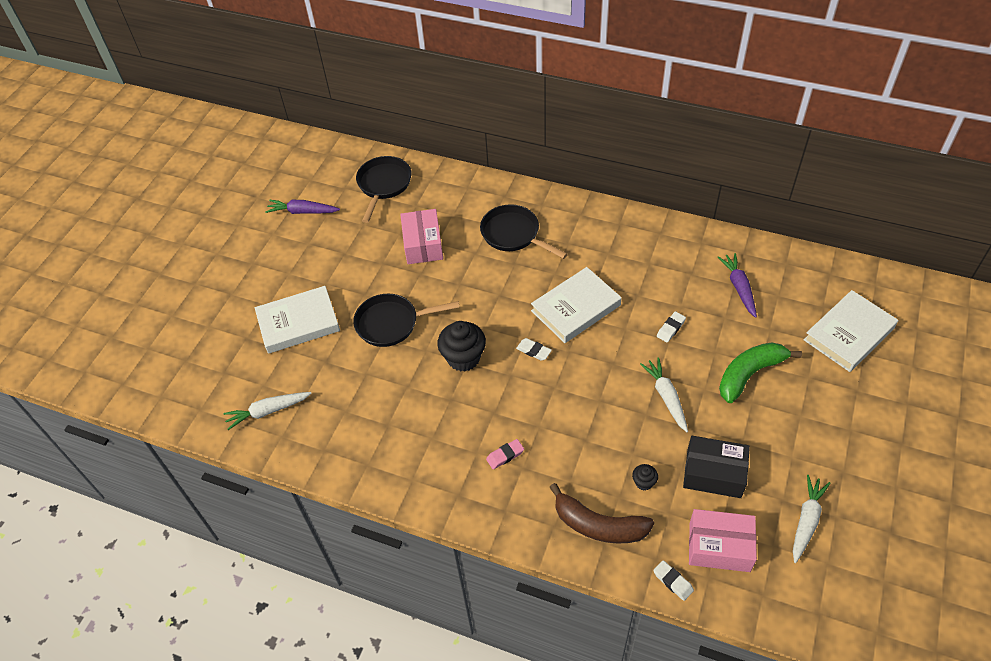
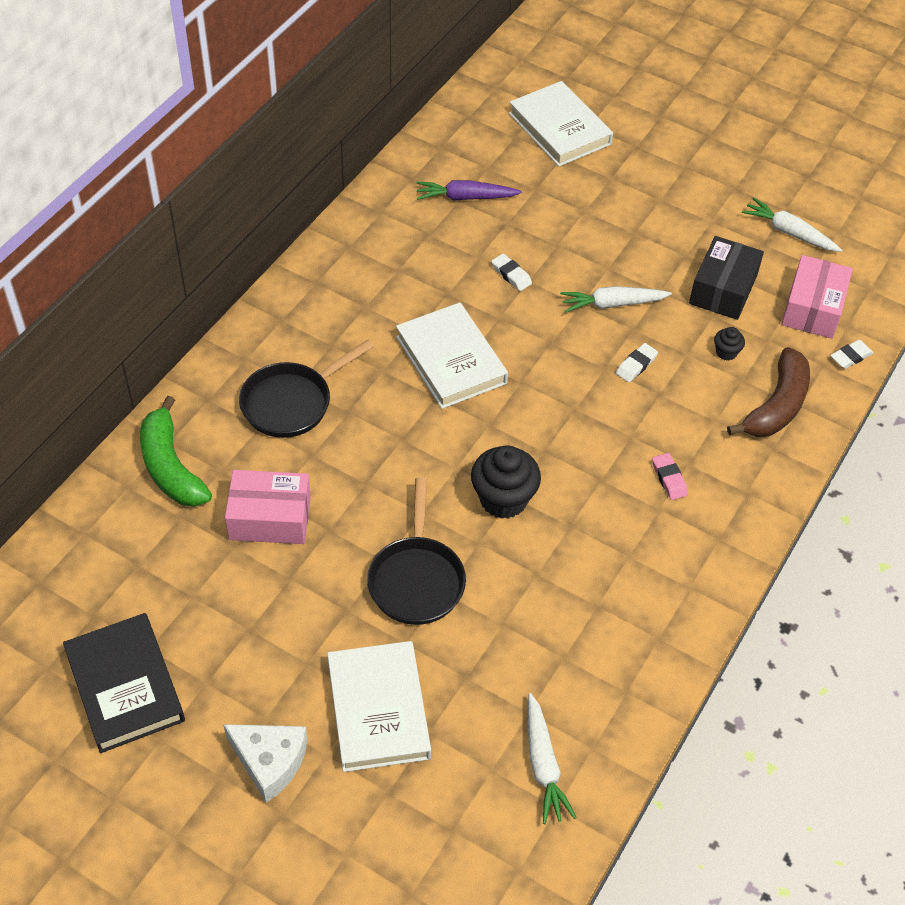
camera: 85 degrees left, 0 degrees up
(262, 281) = (269, 761): none -> white cheese
(302, 212) = (125, 686): purple carrot -> black book
(383, 185) = (112, 555): black pan -> none
(533, 351) = (511, 419): white eraser -> white eraser (636, 365)
(749, 374) = (596, 224): green banana -> green banana (171, 467)

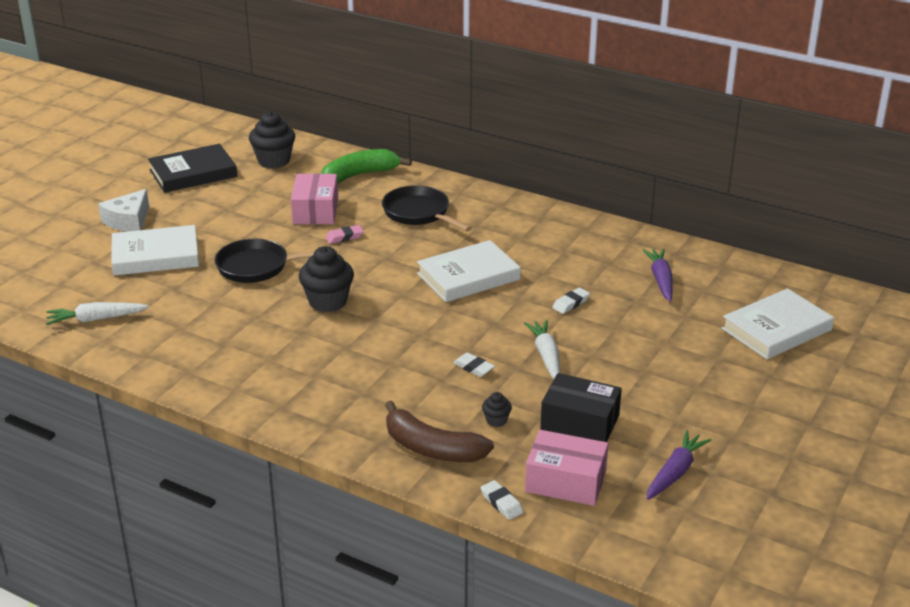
camera: 90 degrees right, 20 degrees down
(103, 576) = (274, 161): none -> black cupcake
(669, 479) = (346, 382): pink eraser -> pink eraser (344, 237)
(789, 232) = (675, 472): white carrot -> purple carrot

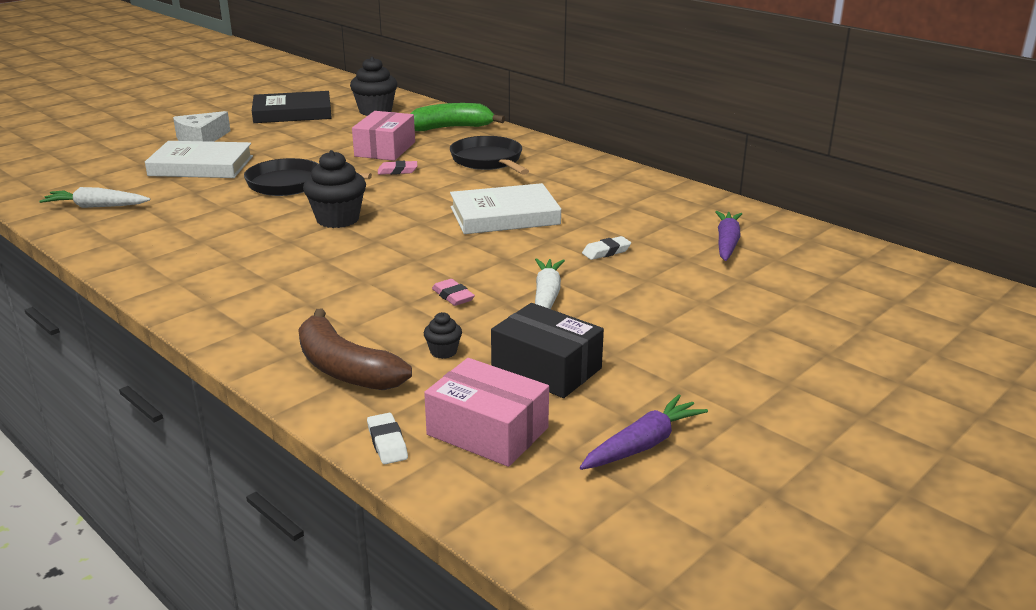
camera: 15 degrees right, 5 degrees down
(473, 368) = (453, 296): white eraser -> pink eraser
(776, 329) = (855, 307): white book -> none

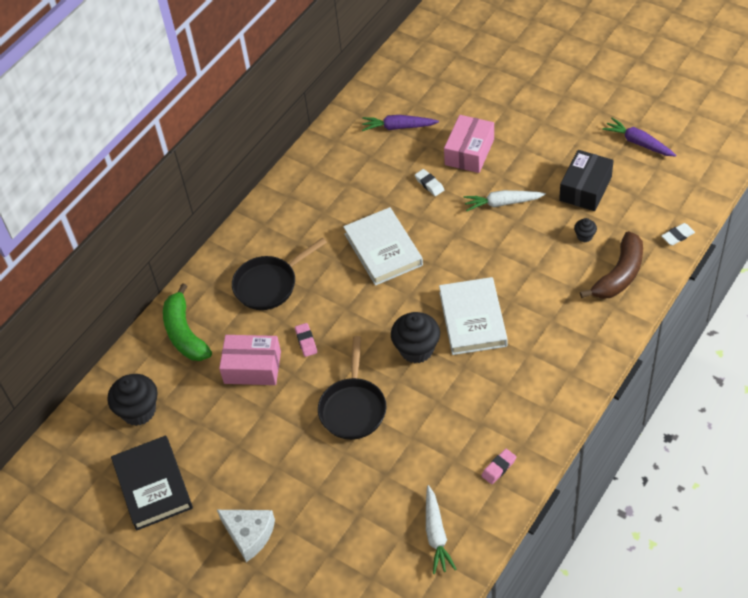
camera: 95 degrees left, 25 degrees up
(201, 166) = (324, 498): white book -> white book (472, 319)
(453, 296) = (517, 248): pink eraser -> pink eraser (498, 468)
(487, 431) = (652, 200): pink box -> pink box (469, 152)

